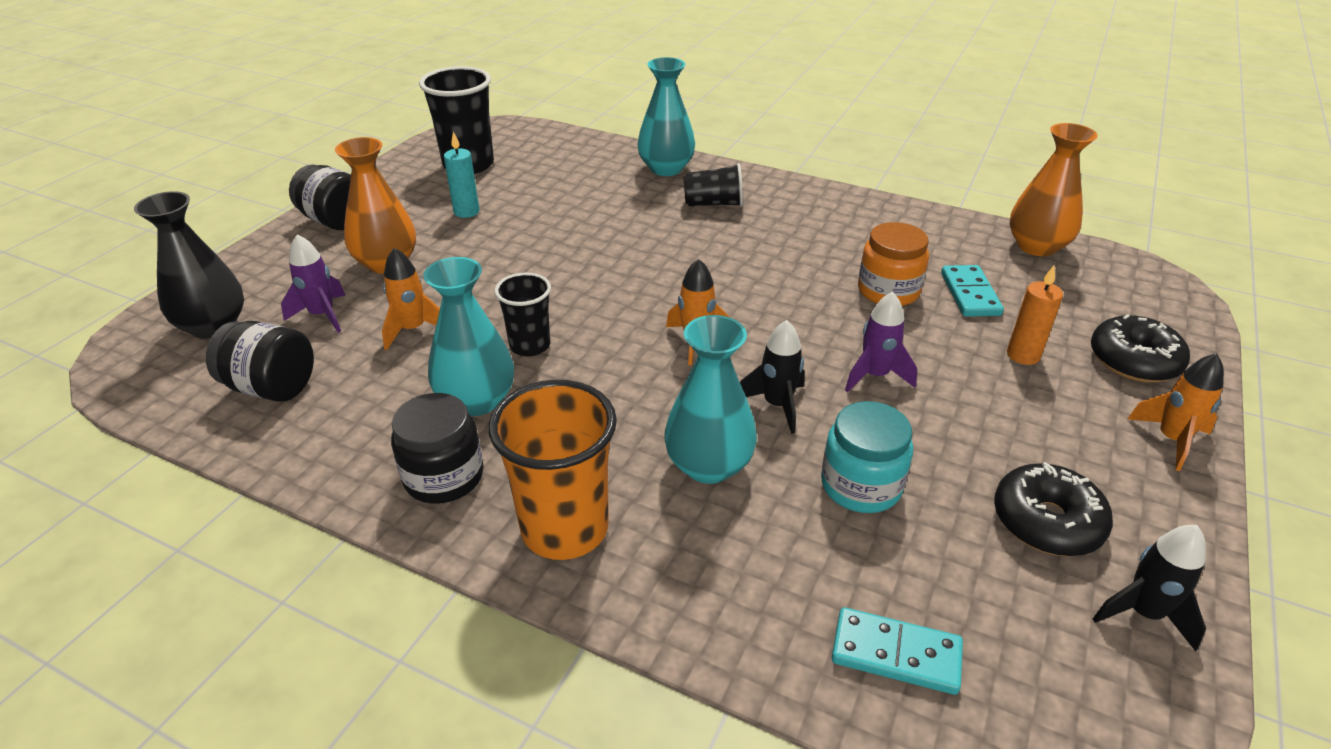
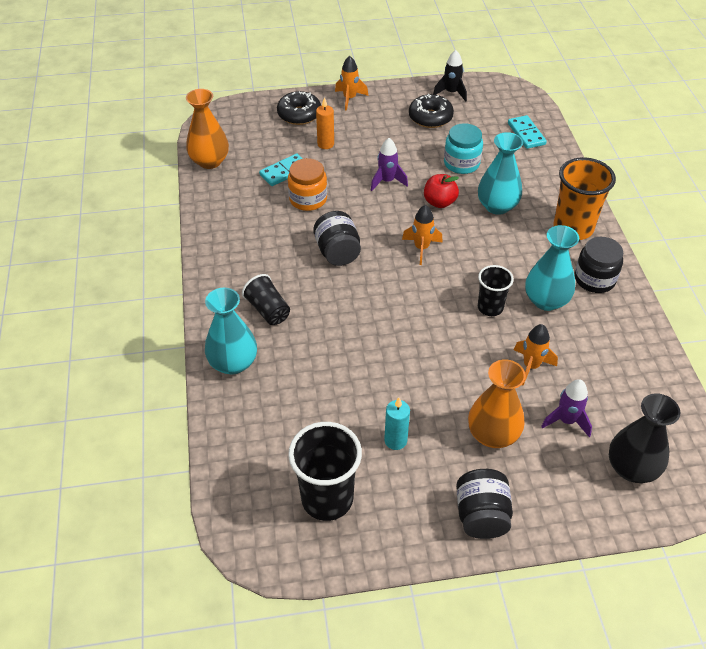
camera: 125 degrees left, 10 degrees up
(272, 387) = (630, 388): black jar -> black jar (337, 252)
(777, 405) = (439, 202): black rocket -> red apple

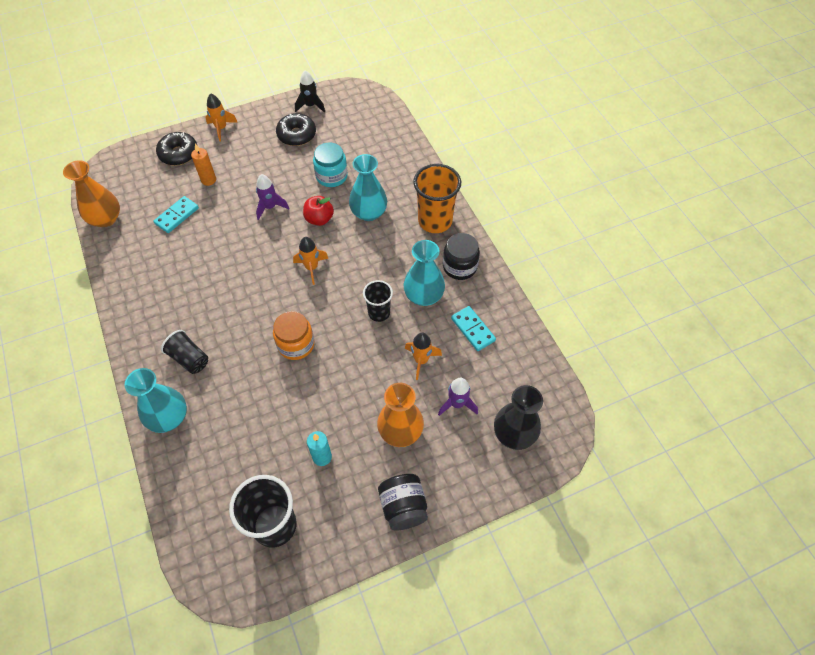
camera: 15 degrees left, 10 degrees up
(308, 199) = (203, 240): orange jar -> orange jar (296, 344)
(337, 252) = (240, 288): black jar -> none
(526, 134) = (382, 135): turquoise domino -> turquoise domino (473, 329)

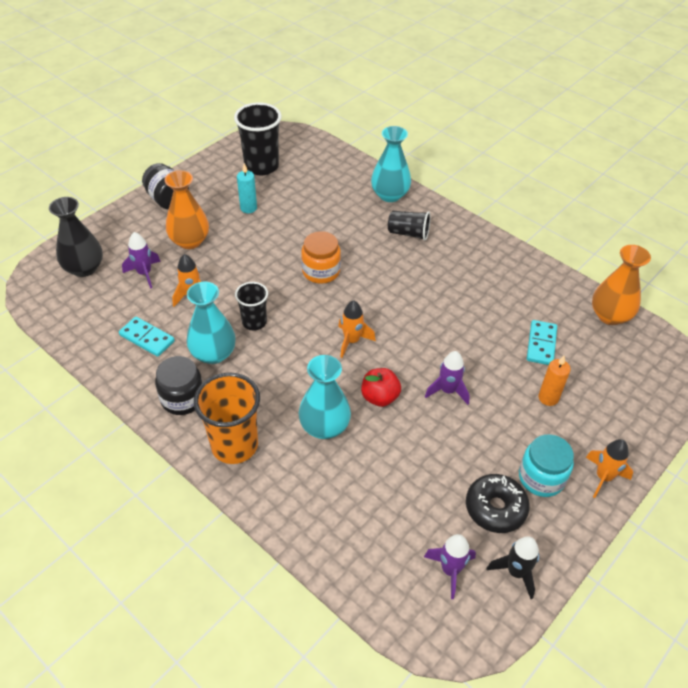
camera: 155 degrees right, 10 degrees down
(179, 154) = (617, 418): black donut -> none
(331, 176) = (402, 460): turquoise jar -> turquoise jar (541, 477)
(344, 117) = (450, 570): none -> purple rocket

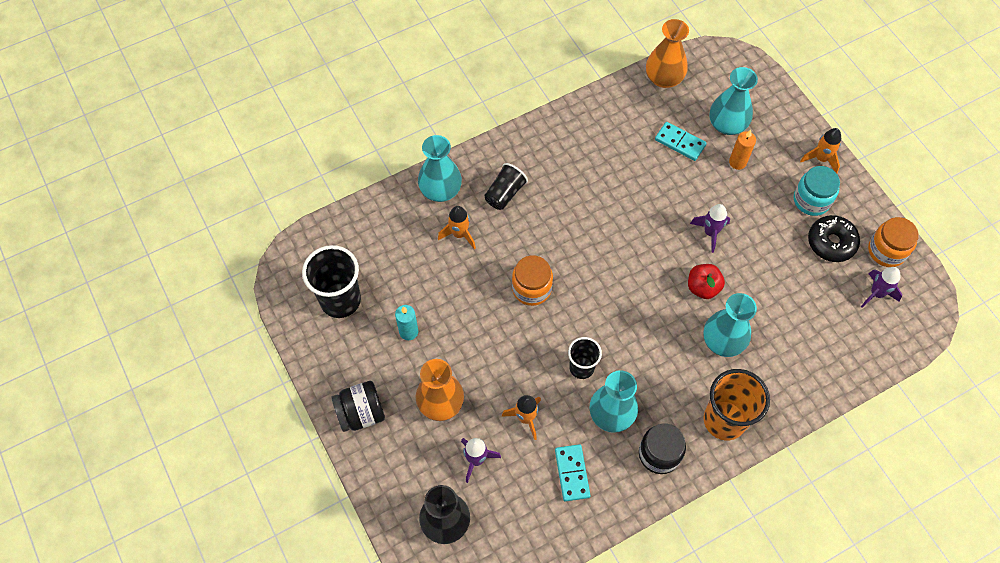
camera: 70 degrees left, 15 degrees up
(147, 338) = (572, 473): turquoise domino -> turquoise domino turned 60 degrees counterclockwise
(352, 341) = (631, 289): orange rocket -> orange rocket (459, 234)
(516, 572) = (886, 251): black rocket -> orange jar
(589, 379) = (727, 125): none -> turquoise vase

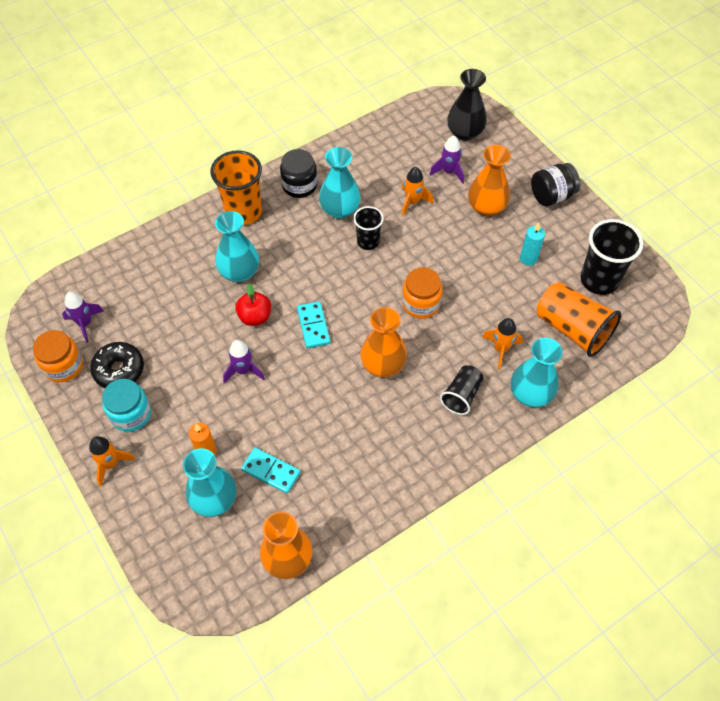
camera: 175 degrees right, 5 degrees down
(384, 249) = (572, 329): none -> orange cup
(572, 473) = (370, 168): turquoise domino -> turquoise domino (313, 326)
(575, 228) = (383, 364): none -> orange vase

